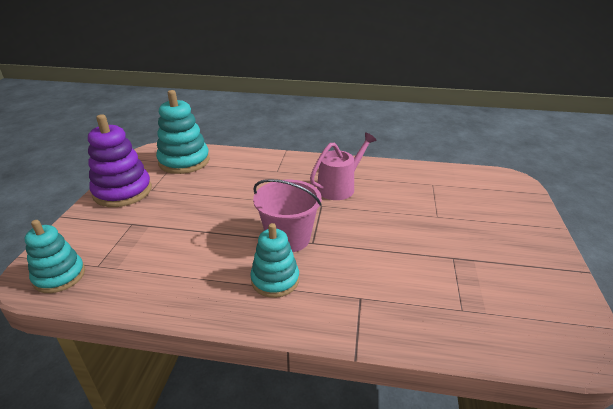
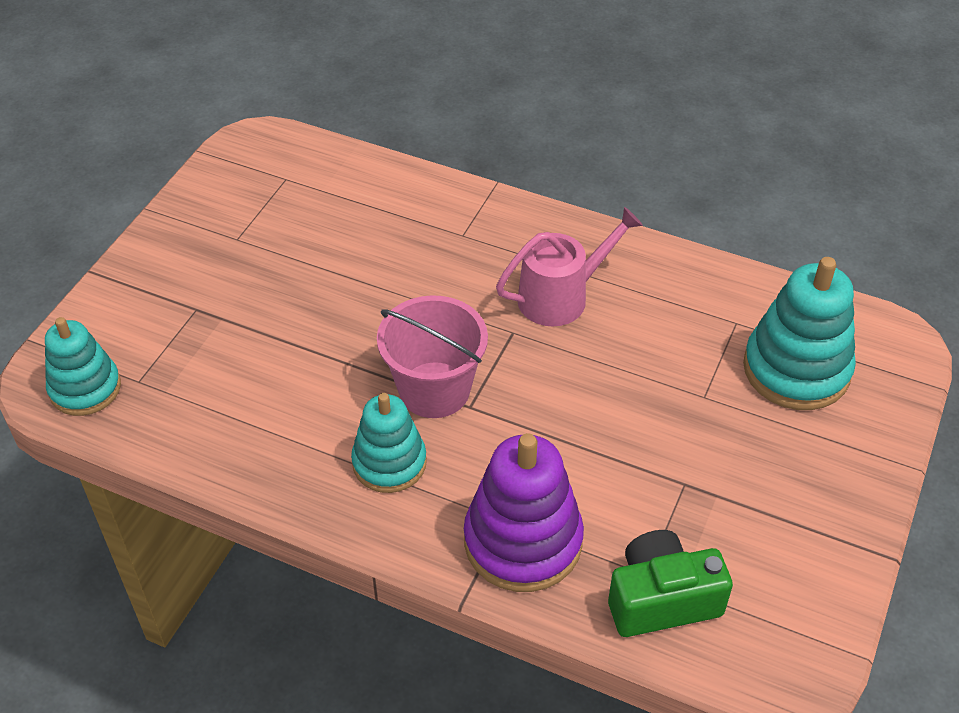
camera: 15 degrees right, 15 degrees up
(122, 191) = (189, 235): purple stacking toy -> purple stacking toy (523, 541)
(184, 161) = (303, 179): turquoise stacking toy -> turquoise stacking toy (796, 369)
(480, 322) = (661, 599): none -> green camera

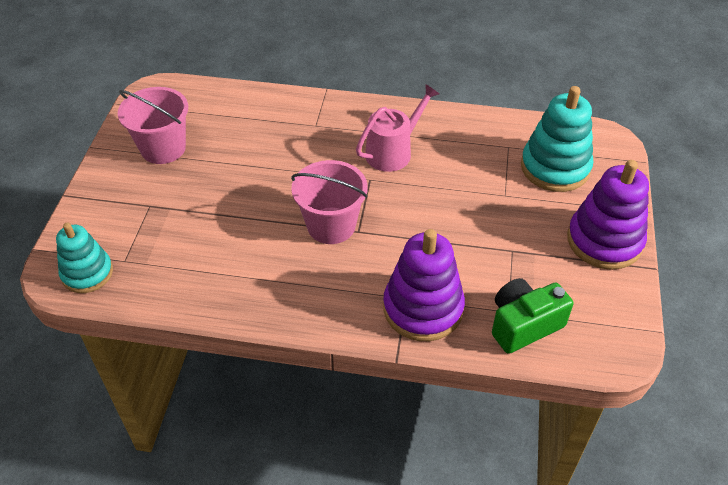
camera: 15 degrees left, 0 degrees up
(240, 229) = (163, 148): none -> pink bucket
(389, 463) = (317, 278): turquoise stacking toy -> none
(831, 499) = (604, 241): none -> purple stacking toy

